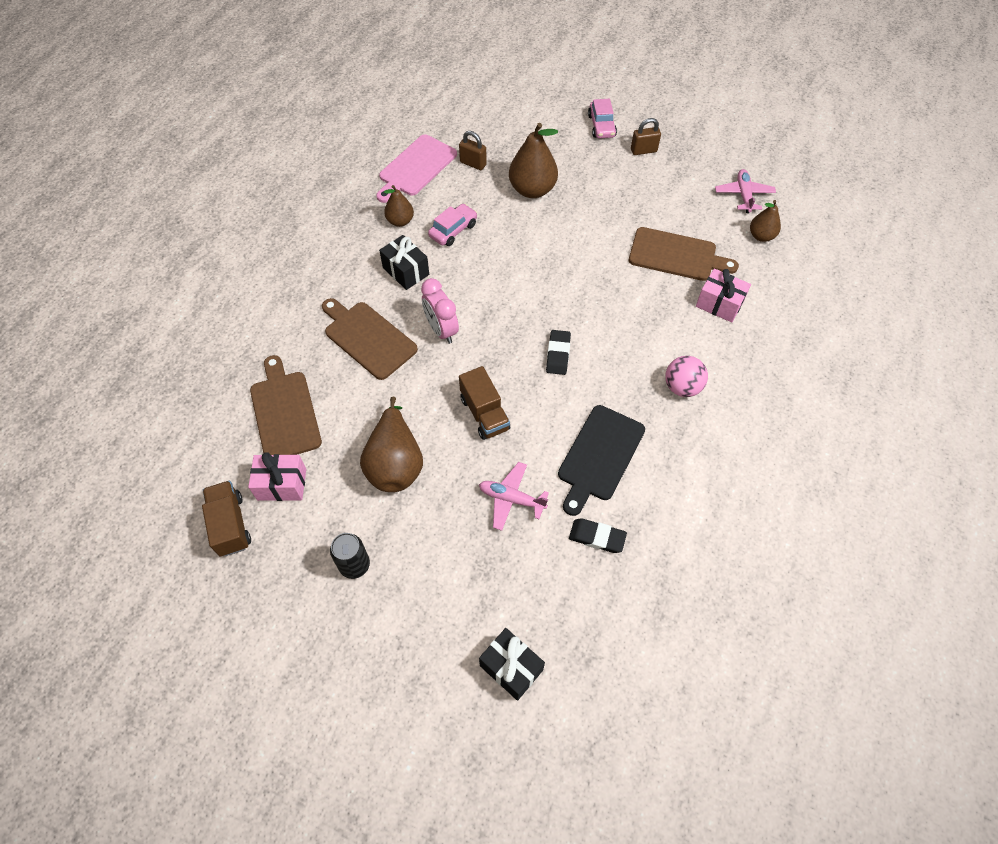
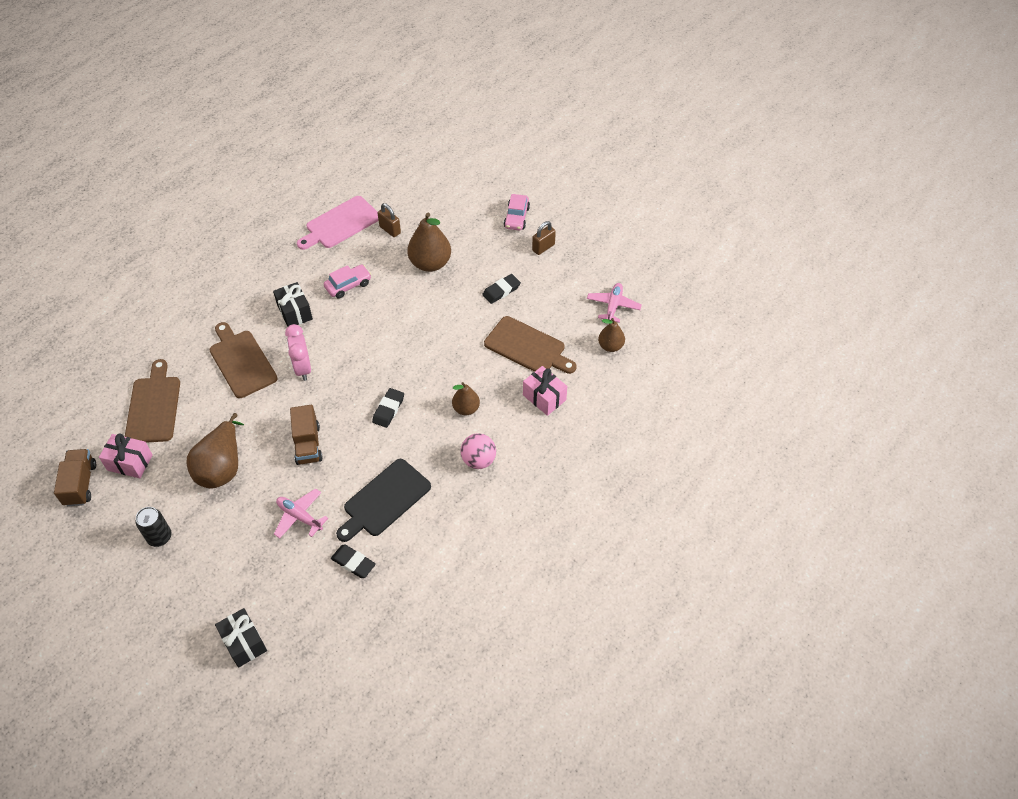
camera: 15 degrees right, 5 degrees down
(400, 221) = (308, 268): brown pear -> brown pear (466, 408)
(621, 203) = (501, 291): none -> black eraser
(643, 150) = (543, 247): brown padlock -> brown padlock turned 45 degrees counterclockwise

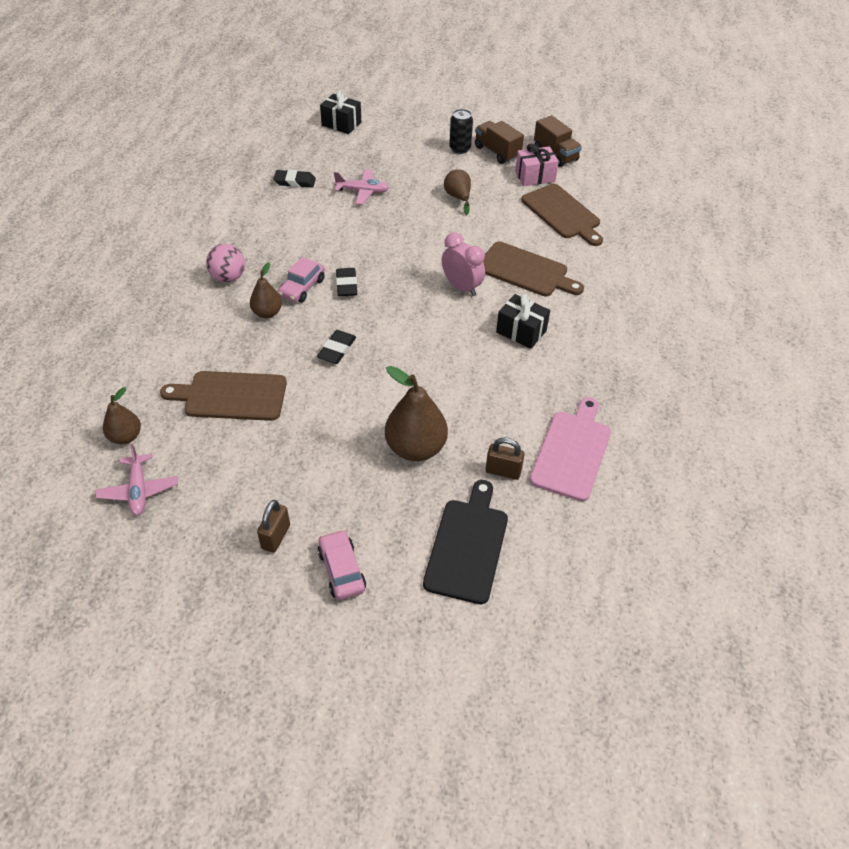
camera: 150 degrees right, 5 degrees down
(221, 467) = (458, 198): brown pear -> brown pear, size x0.58
(308, 444) = (400, 235): brown truck -> brown truck (497, 152)
(348, 285) = (491, 381): pink car -> pink car (302, 288)
(384, 500) = (298, 223): black cutting board -> black cutting board (467, 546)
(501, 291) = (301, 450): black eraser -> black eraser (337, 349)
(544, 397) = (186, 352): pink gift -> none

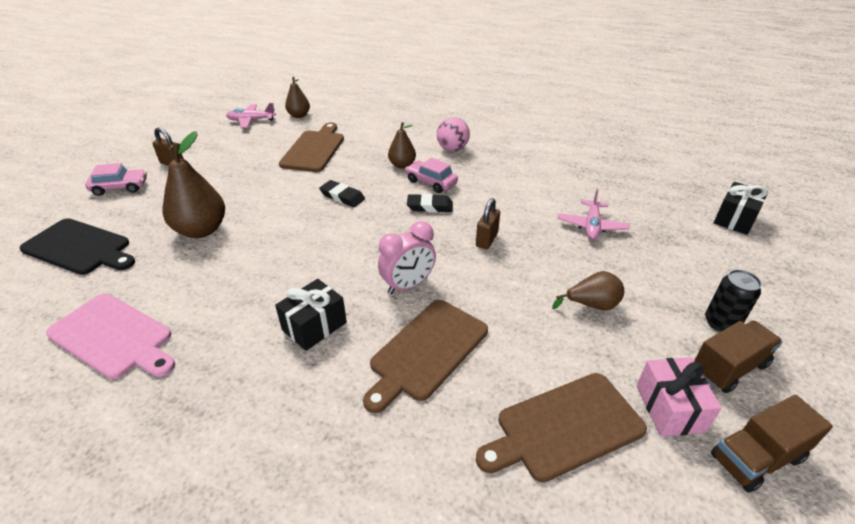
camera: 100 degrees right, 10 degrees down
(295, 181) = (602, 184): black eraser -> none
(503, 471) = (133, 280): brown padlock -> brown padlock (486, 240)

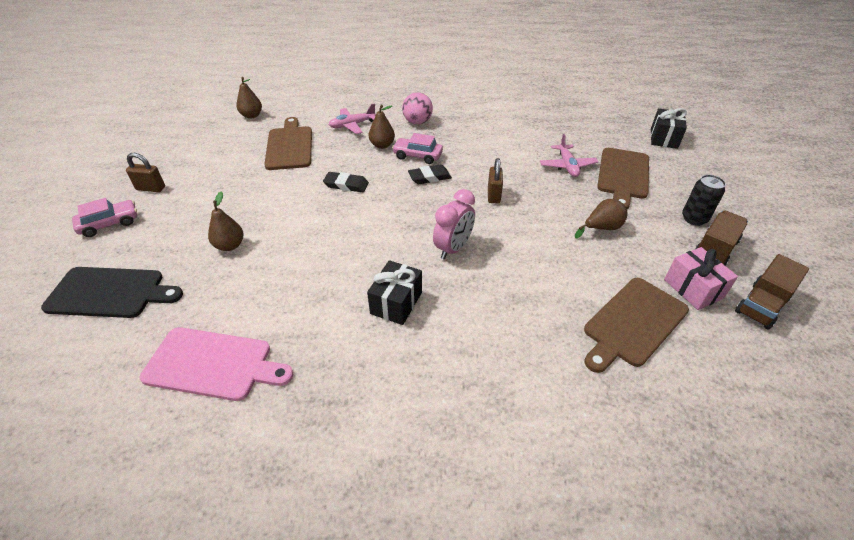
camera: 20 degrees left, 5 degrees up
(201, 230) = (230, 245): brown pear -> brown pear, size x0.58
(251, 120) = (205, 129): pink plane -> pink plane (352, 125)
(426, 351) = (501, 297): brown cutting board -> brown cutting board (623, 175)

